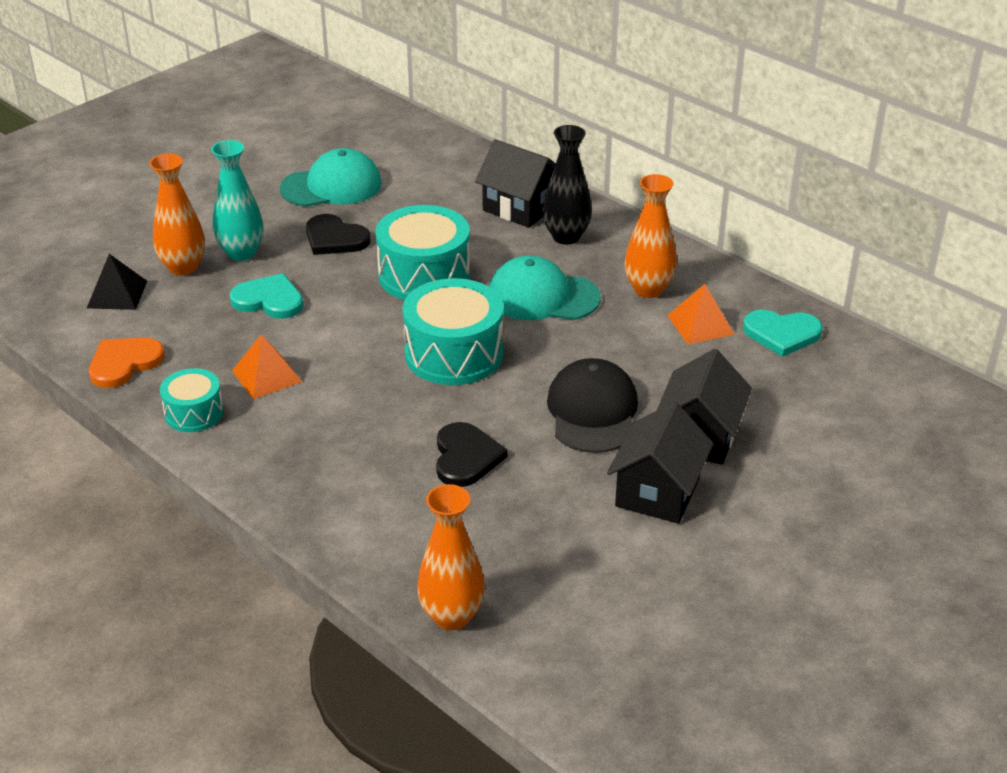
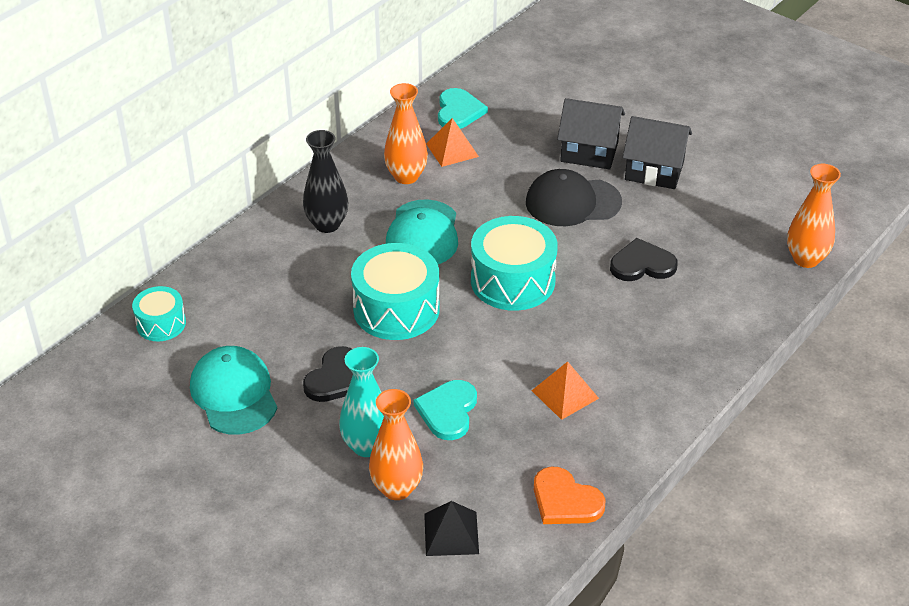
camera: 95 degrees left, 5 degrees up
(194, 413) = (626, 434): turquoise drum -> turquoise drum (161, 324)
(520, 208) = (277, 255): black house -> none

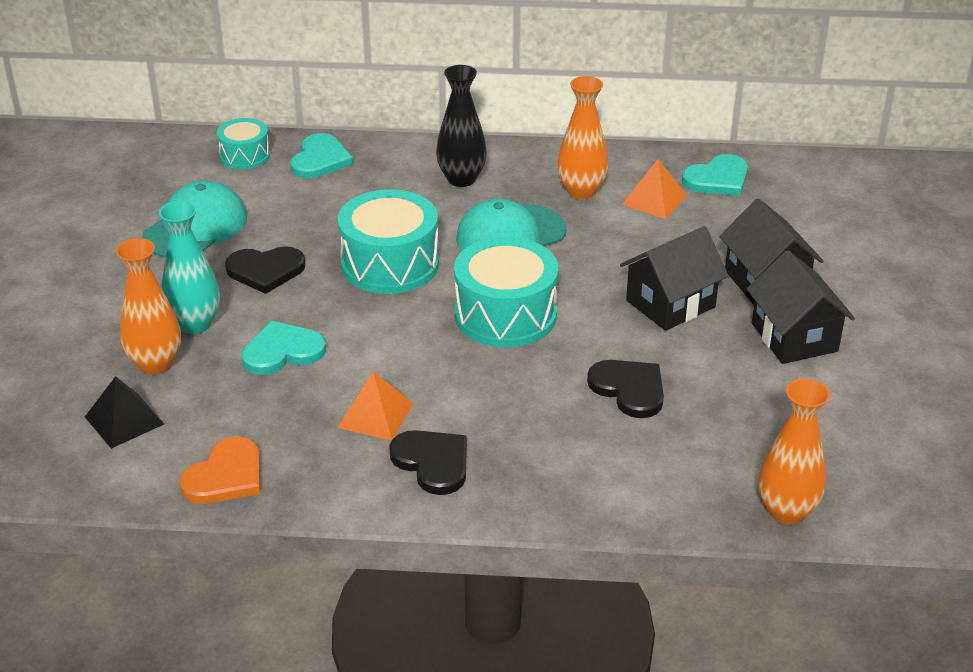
camera: 55 degrees right, 5 degrees down
(216, 284) = (320, 159): none -> turquoise heart
(565, 500) = (226, 476): orange heart -> orange heart turned 150 degrees counterclockwise
(572, 202) = (670, 304): black cap -> black house
(638, 388) = (432, 462): none -> black heart

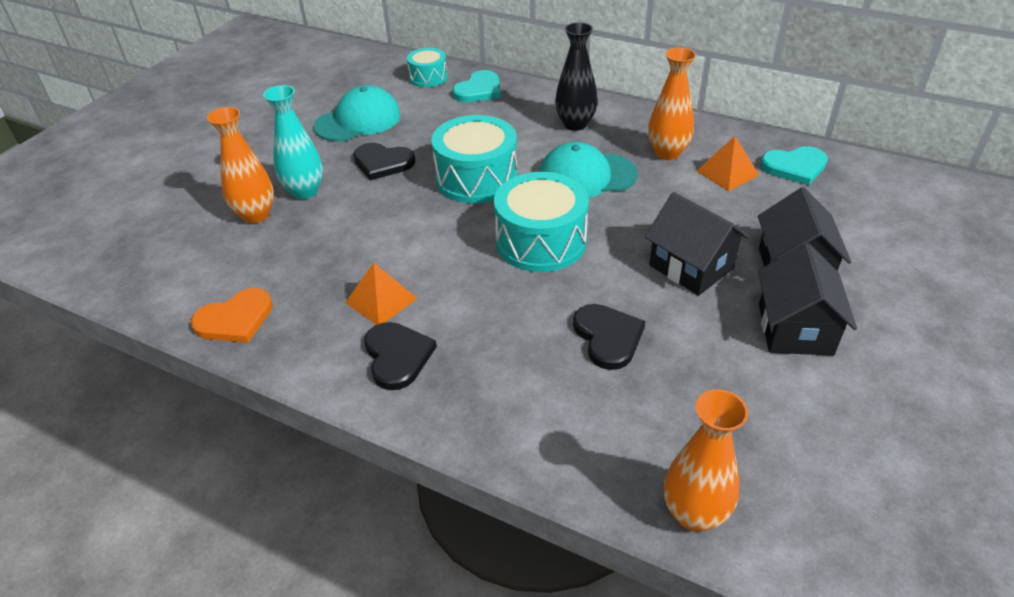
camera: 25 degrees right, 5 degrees up
(124, 420) = (202, 253): black pyramid -> none
(282, 351) = (350, 228): turquoise heart -> none
(670, 304) = (691, 267): black house -> black house turned 60 degrees clockwise

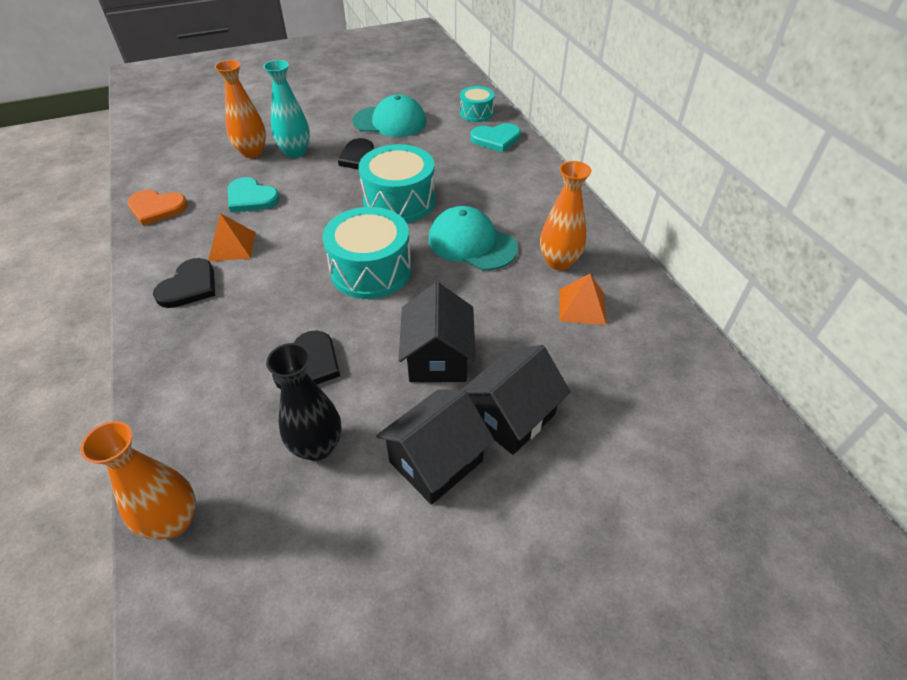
camera: 40 degrees right, 5 degrees up
(575, 124) = (524, 200): black vase -> black vase (317, 446)
(795, 167) = (649, 338): turquoise heart -> turquoise heart (251, 198)

